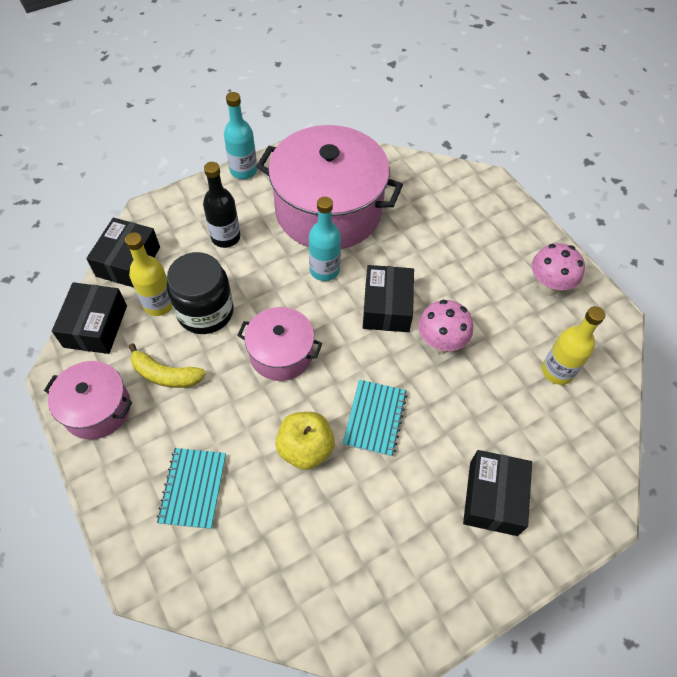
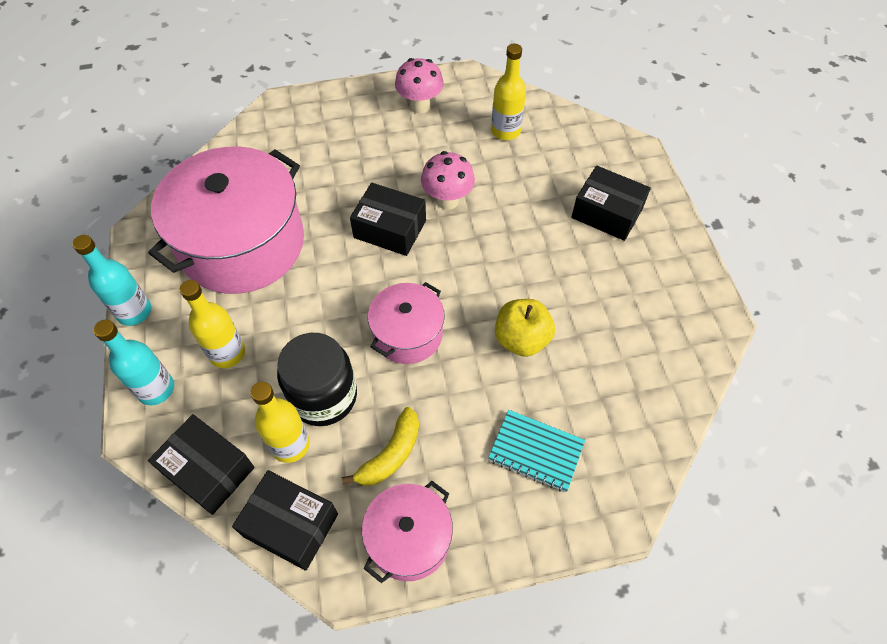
camera: 70 degrees left, 0 degrees up
(225, 237) = (227, 353): black bottle -> yellow bottle
(324, 270) = (320, 269): turquoise bottle -> turquoise bottle (156, 389)
(375, 418) = (508, 274): turquoise notebook -> none

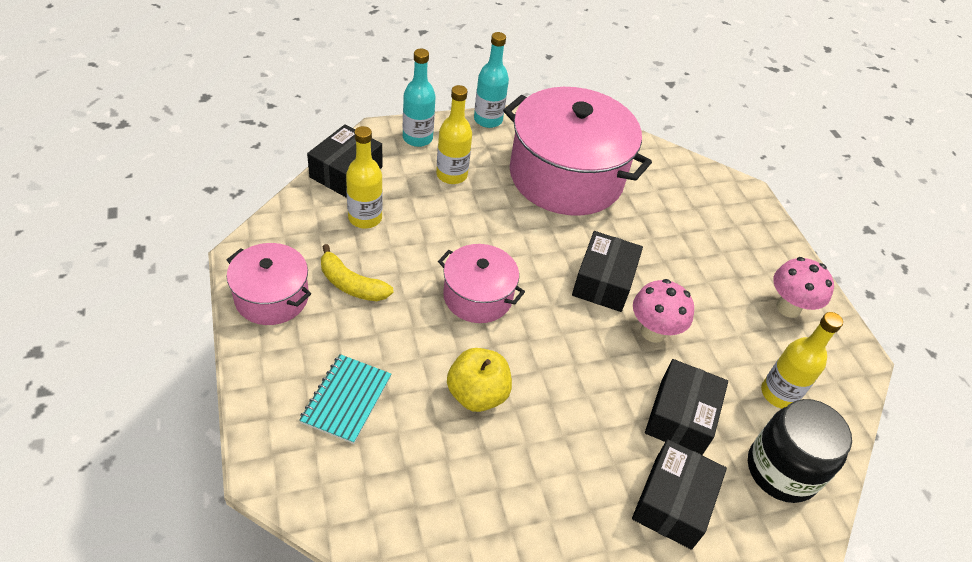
camera: 80 degrees right, 10 degrees down
(291, 525) = (295, 222): black box -> black box (680, 417)
(323, 396) = (410, 237): black jar -> black jar (781, 470)

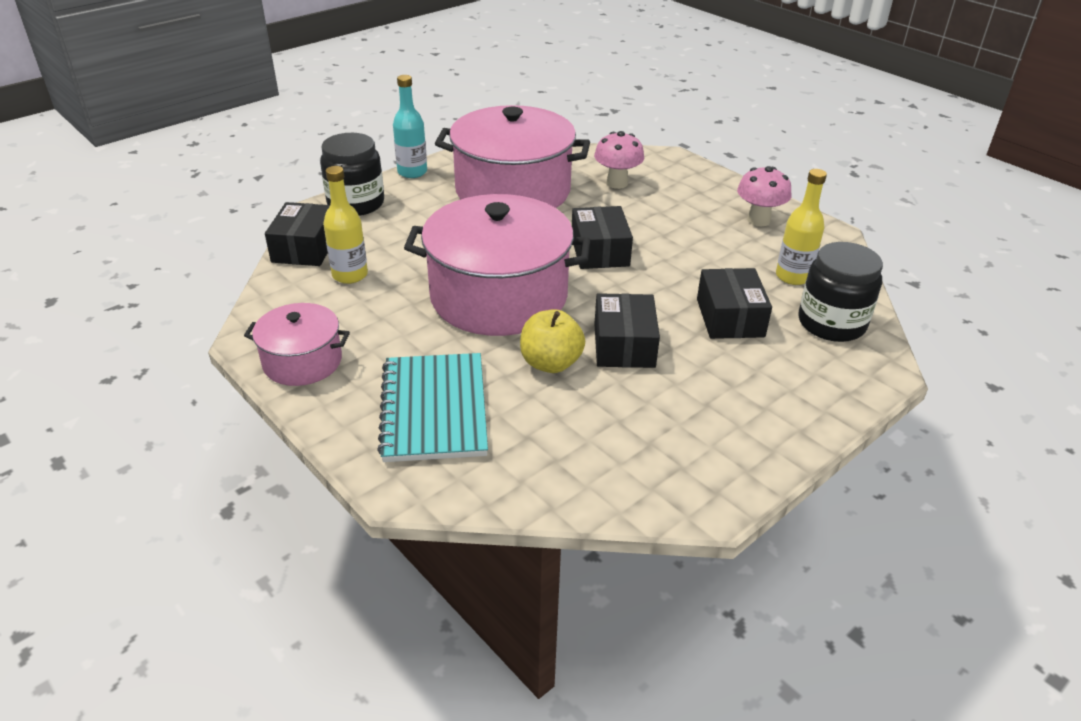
camera: 20 degrees left, 10 degrees down
(346, 399) = (434, 409): turquoise notebook -> turquoise notebook, size x1.61
(351, 284) = (374, 326): yellow banana -> none
(417, 138) = (356, 203): turquoise bottle -> black jar
(451, 175) = (408, 220): yellow bottle -> none
(478, 296) = (499, 296): pink pot -> pink pot, size x1.94
(653, 332) = (666, 270): pink mushroom -> pink mushroom (617, 183)
(673, 502) = (766, 374): black box -> black box (624, 345)

